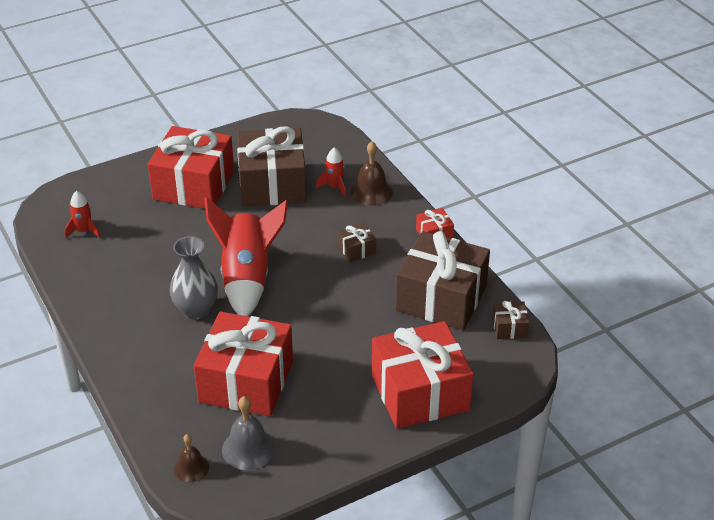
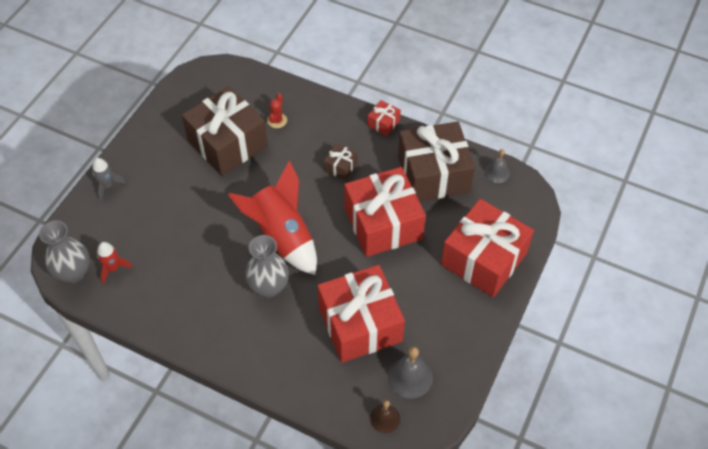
camera: 35 degrees left, 15 degrees up
(51, 218) = (74, 272): none -> grey vase
(140, 170) = (107, 186): none -> grey rocket
(194, 185) = (165, 177): red gift -> red gift (383, 223)
(334, 187) = (277, 120): red rocket -> red cactus
(371, 192) = (307, 110): brown bell -> none
(509, 327) = (497, 172): brown gift -> grey bell

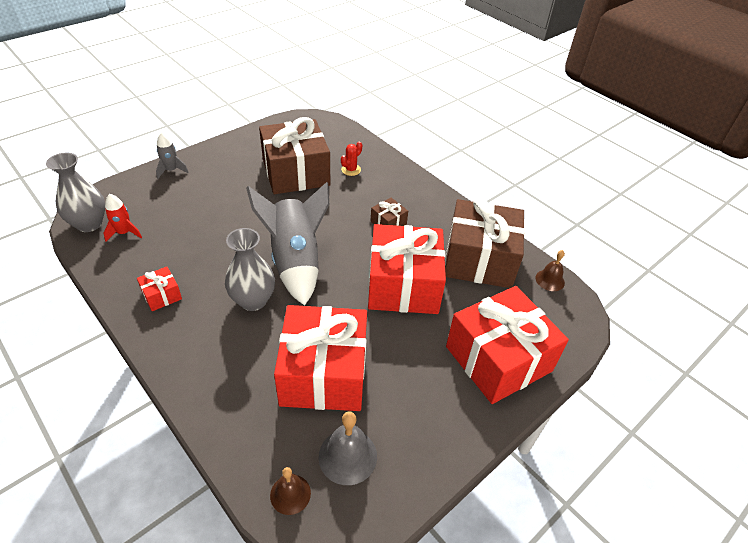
camera: 20 degrees right, 10 degrees down
(282, 236) = (295, 261): red rocket -> grey rocket
(383, 123) = (450, 202): red gift -> red gift (162, 295)
(497, 172) = (550, 280): grey bell -> brown bell

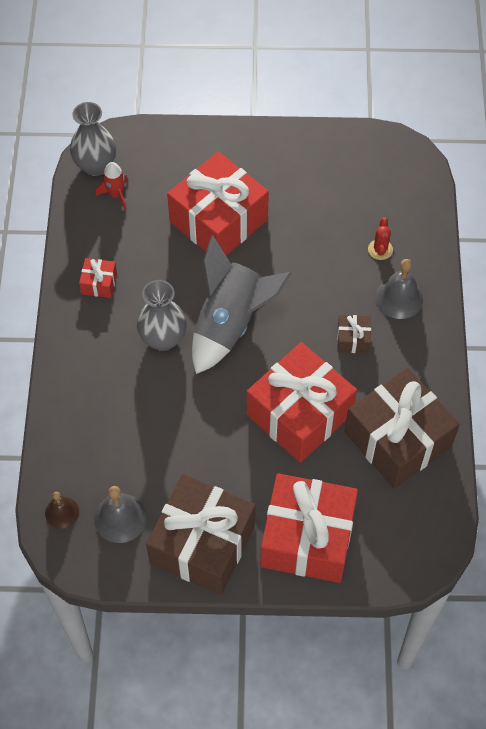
camera: 45 degrees right, 15 degrees up
(171, 170) = (208, 141): grey rocket -> none
(296, 172) = (321, 218): brown gift -> brown gift (202, 544)
(324, 373) = (160, 443): red gift -> red gift (218, 221)
(351, 170) = (380, 249): red cactus -> red cactus turned 75 degrees counterclockwise
(390, 187) = (399, 298): none -> grey bell
(550, 280) = (441, 508): brown bell -> none

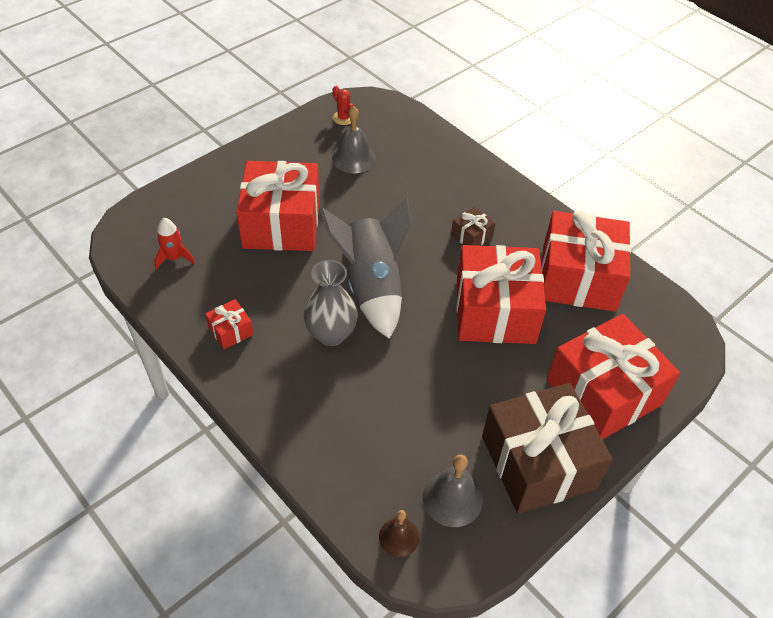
camera: 45 degrees left, 10 degrees down
(95, 165) = (132, 248): grey vase -> none
(380, 249) = (422, 169): red cactus -> red cactus (343, 118)
(397, 439) = (578, 278): brown gift -> red gift
(399, 298) = (470, 190): grey bell -> grey bell (353, 158)

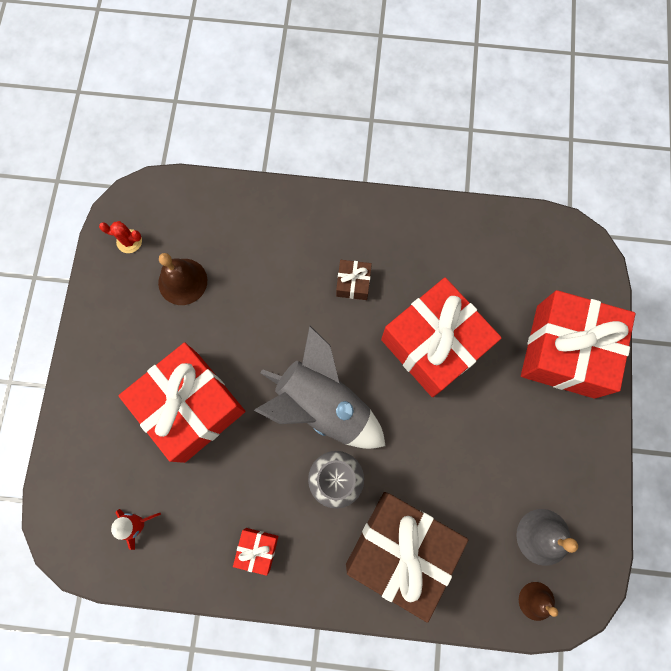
camera: 40 degrees left, 25 degrees up
(353, 158) = (182, 281): grey bell -> brown bell
(538, 462) = (571, 453): brown gift -> brown gift (401, 548)
(578, 278) = (465, 256): red gift -> none

